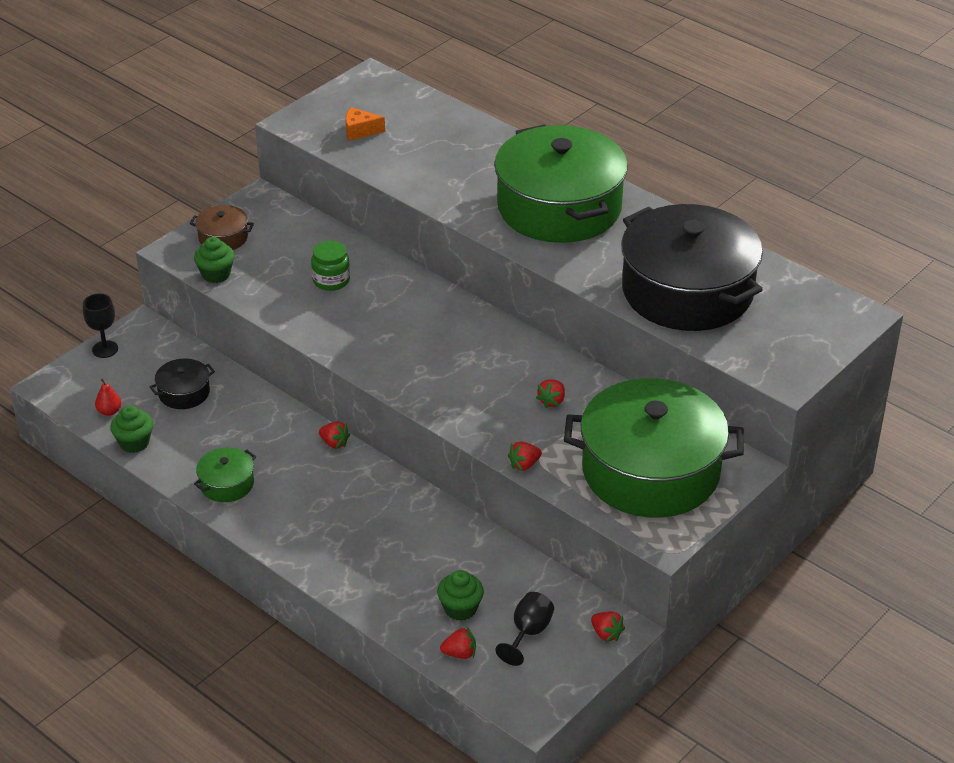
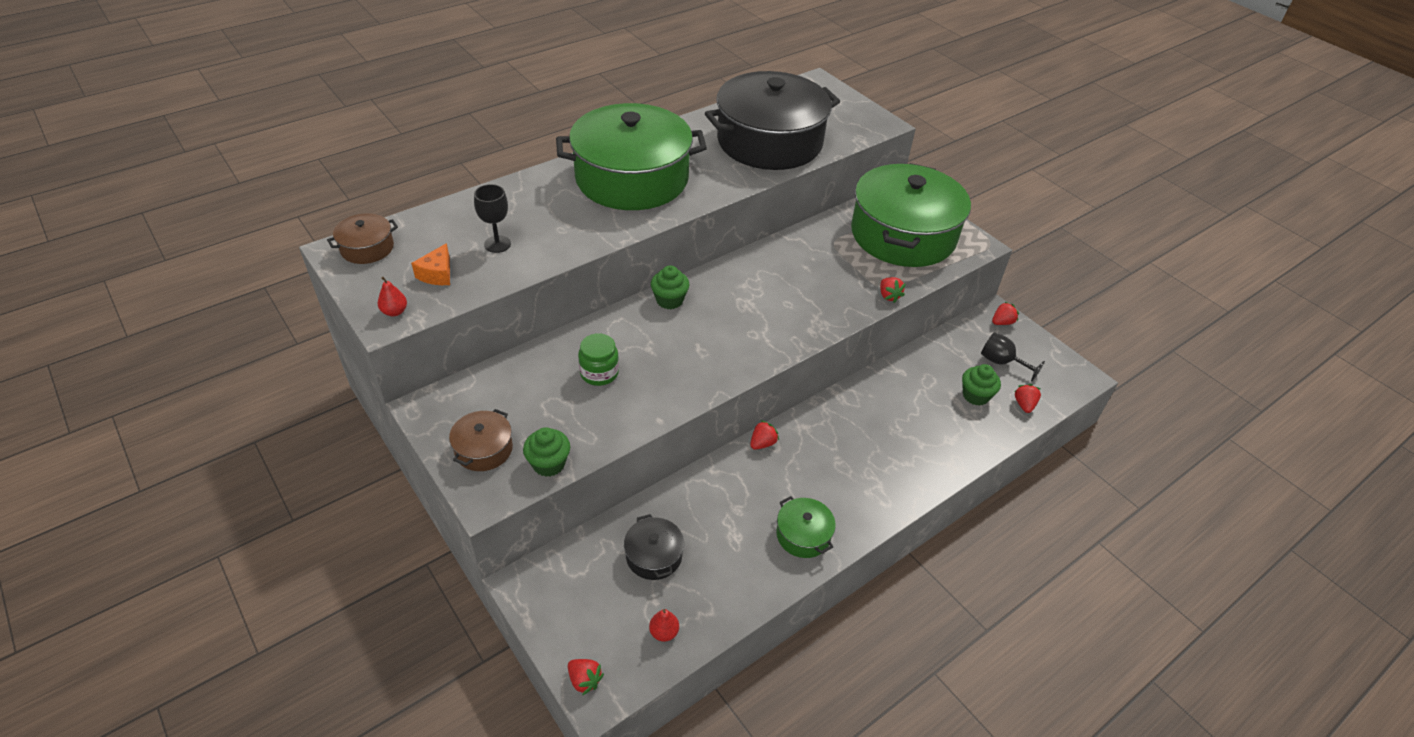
camera: 80 degrees left, 5 degrees up
(105, 349) = (551, 627): black goblet -> black goblet (497, 244)
(134, 443) = (723, 612): green cupcake -> green cupcake (669, 300)
(305, 123) = (394, 312): none -> red pear
(380, 88) = (367, 248): none -> brown pot
(552, 401) = (814, 266): red strawberry -> red strawberry (584, 680)

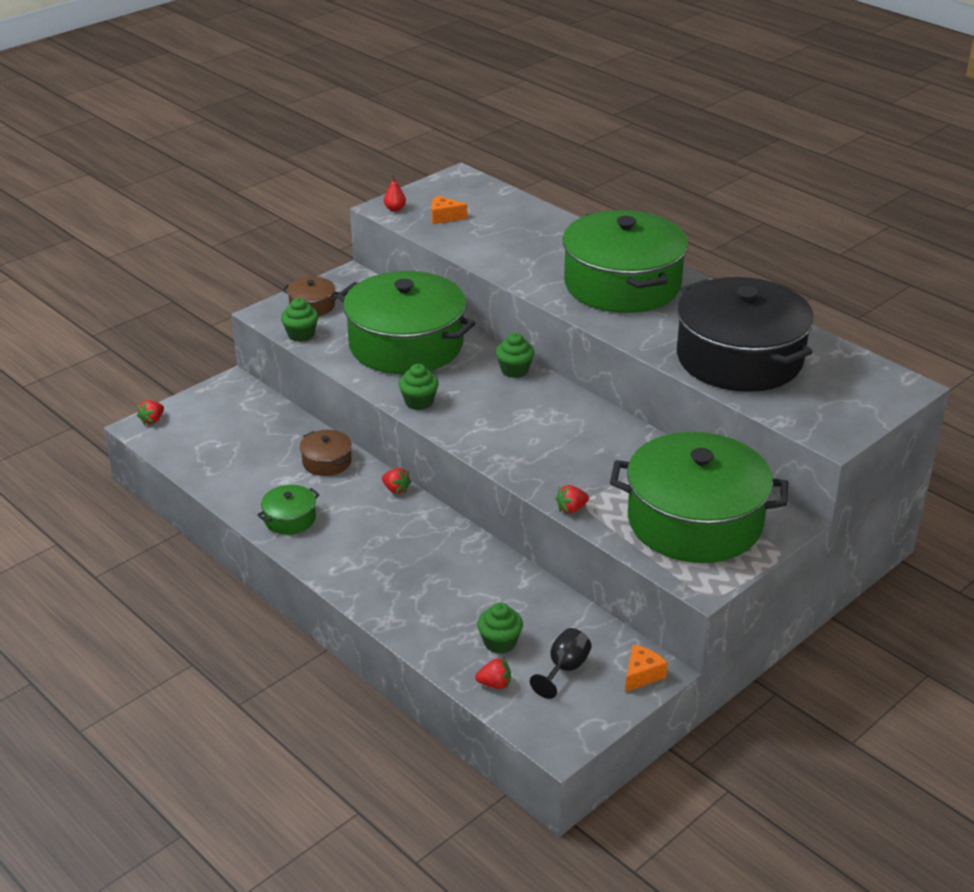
camera: 85 degrees right, 10 degrees down
(367, 248) = (467, 185): brown pot -> brown pot (326, 462)
(497, 244) = (492, 235): black goblet -> none
(599, 373) = (406, 344): green jar -> green pot
(654, 556) = (262, 439): black pot -> none
(664, 632) = (191, 451): red pear -> none
(712, 374) = (419, 402): none -> green cupcake
(1002, 322) = (642, 675): red strawberry -> orange cheese

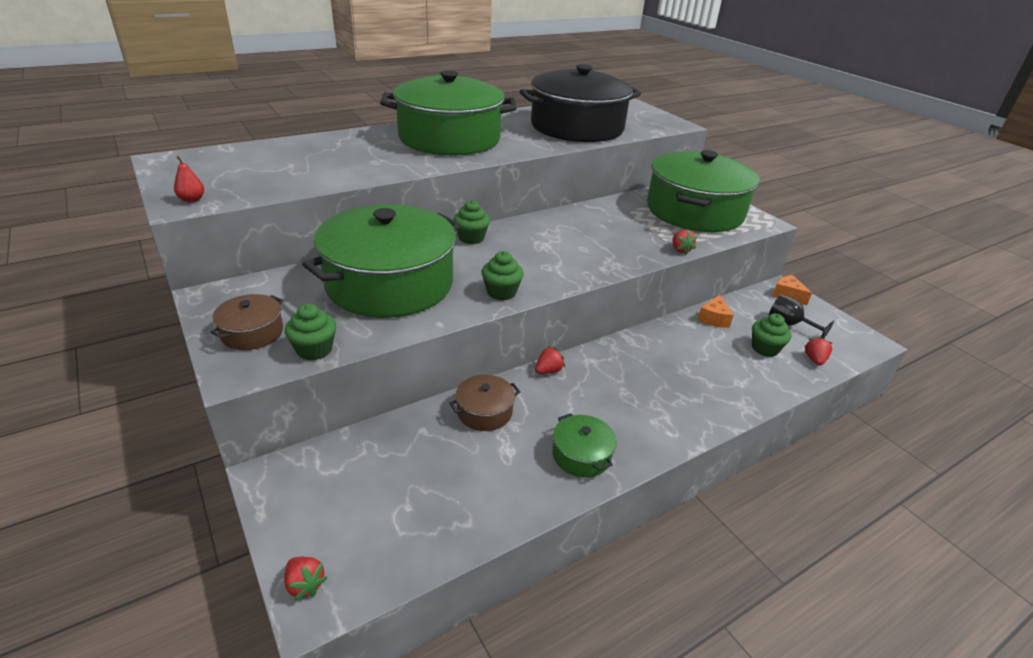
camera: 80 degrees left, 0 degrees up
(444, 217) = (246, 180): orange cheese -> orange cheese (714, 319)

